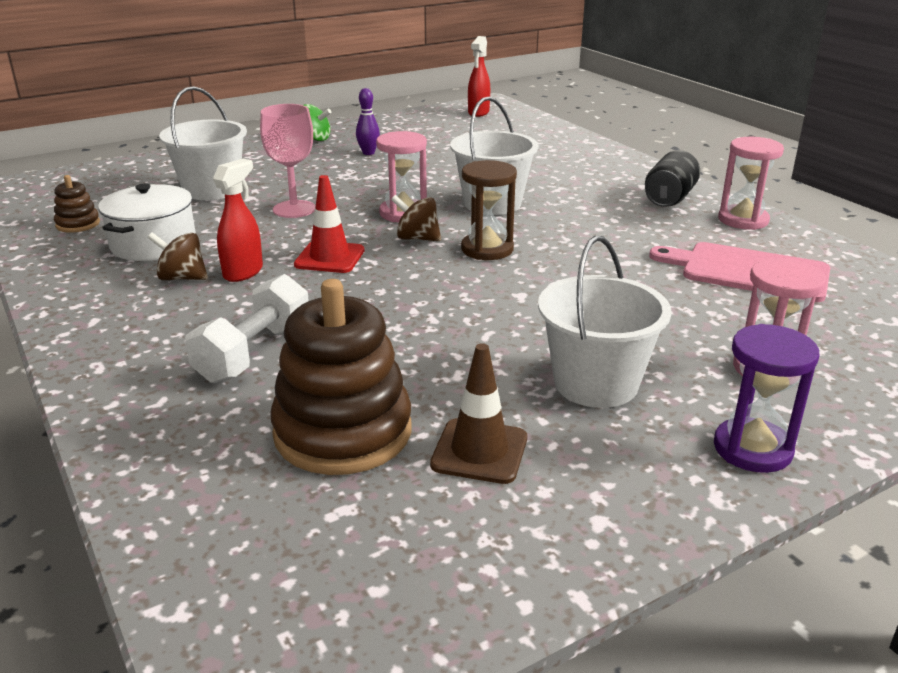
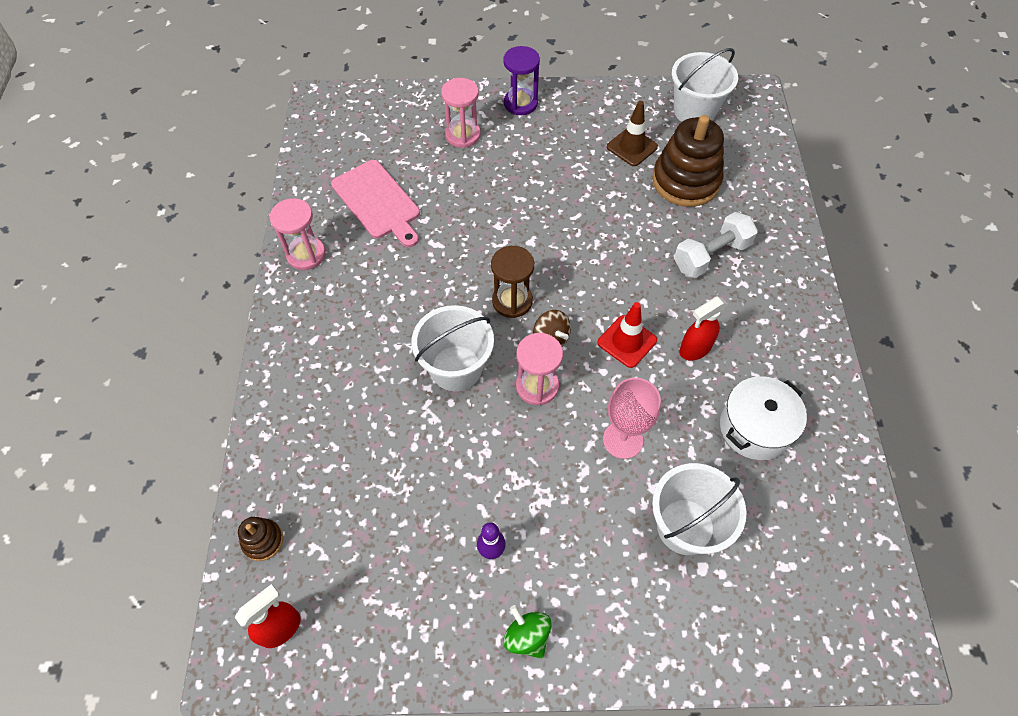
camera: 150 degrees left, 30 degrees up
(78, 224) = (819, 502): brown stacking toy -> brown stacking toy (263, 541)
(182, 278) = (739, 361): brown spinning top -> none
(595, 383) = (550, 160): white bucket -> white bucket (694, 111)
(669, 198) = (317, 309): black can -> none

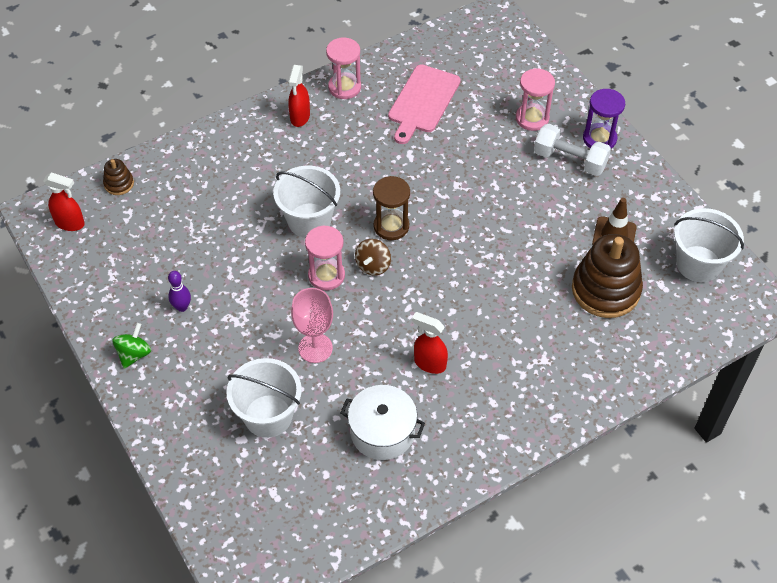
camera: 60 degrees right, 5 degrees down
(313, 312) = (300, 117): none -> red spray bottle
(627, 341) = (405, 315): red traffic cone -> none
(711, 256) = (535, 339): white dumbbell -> white dumbbell (570, 160)

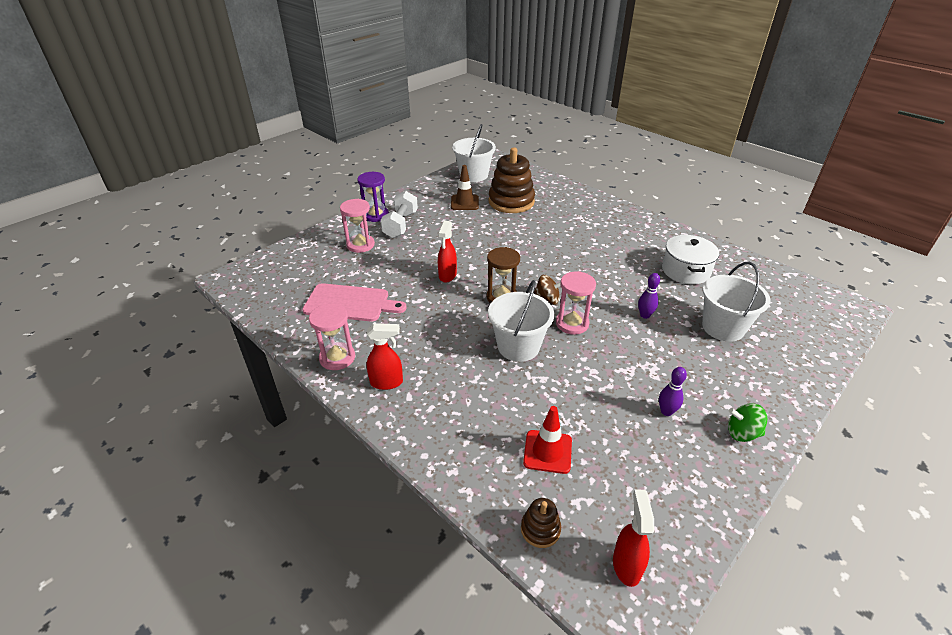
camera: 105 degrees left, 15 degrees down
(180, 207) = (547, 451): none -> red traffic cone
(315, 348) = (645, 315): pink goblet -> purple bowling pin
(429, 363) = (616, 259): red spray bottle -> red spray bottle (447, 276)

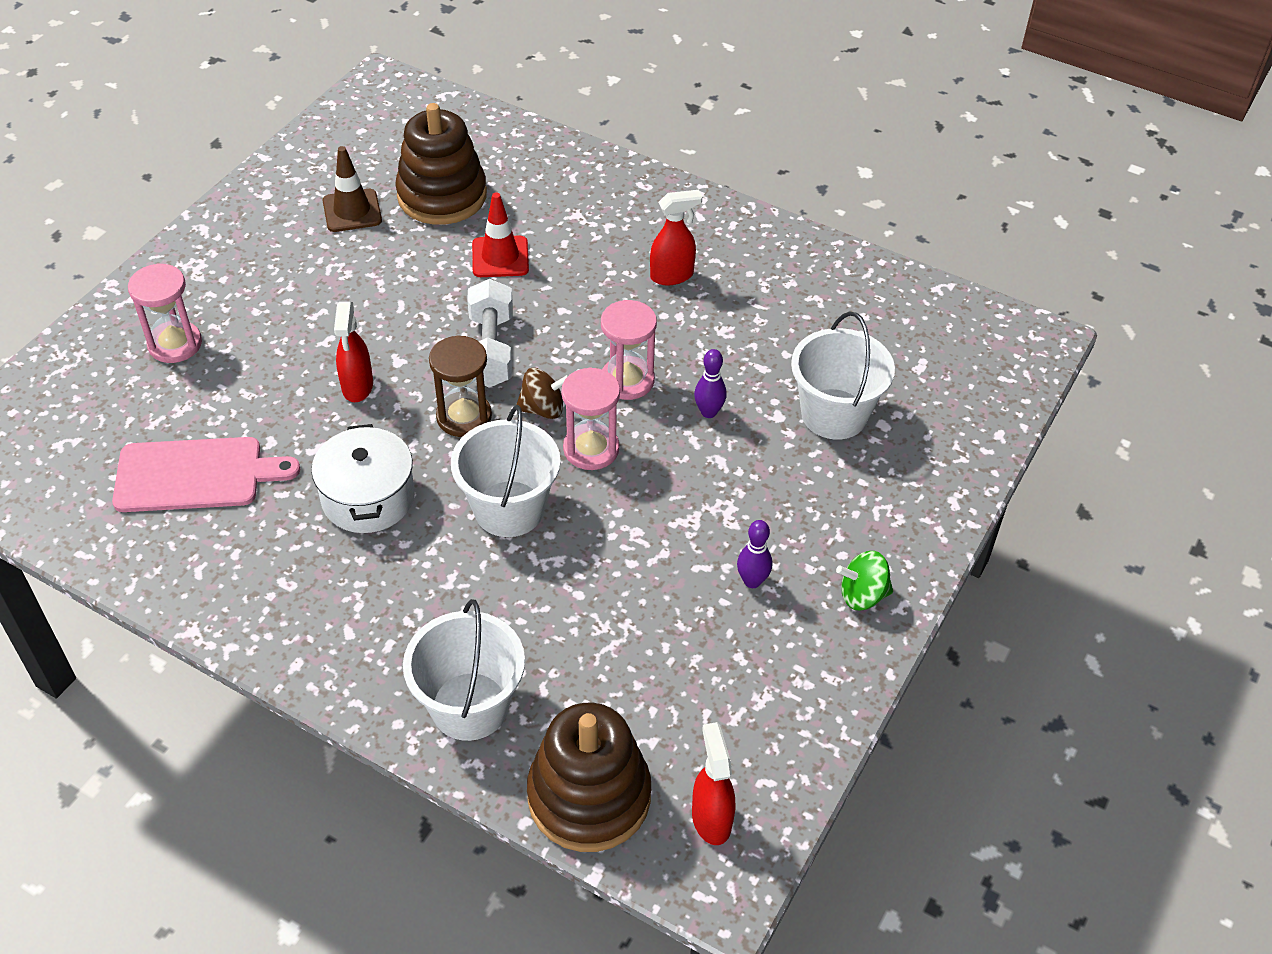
camera: 15 degrees left, 10 degrees up
(337, 358) = (207, 586): pink hourglass -> pink hourglass (627, 380)
(375, 215) = (183, 268): purple hourglass -> none
(387, 382) = (306, 615): red spray bottle -> red spray bottle (672, 276)
(400, 225) = (239, 284): white dumbbell -> white dumbbell (490, 350)
(474, 175) = (355, 137): white bucket -> white bucket (469, 706)
(540, 529) = (589, 796): brown stacking toy -> brown stacking toy, size x2.18
(547, 451) = (583, 680): red traffic cone -> red traffic cone (500, 257)
(686, 270) = (771, 308): white pot -> white pot (368, 498)

